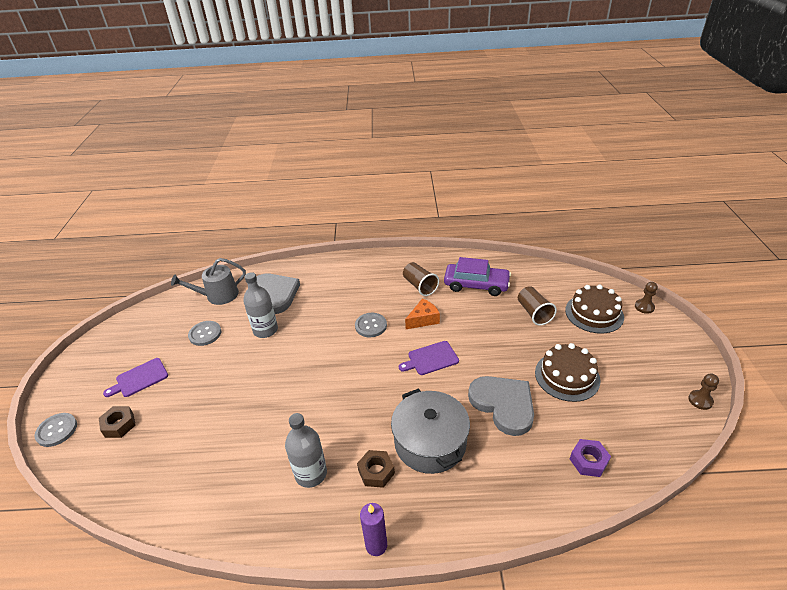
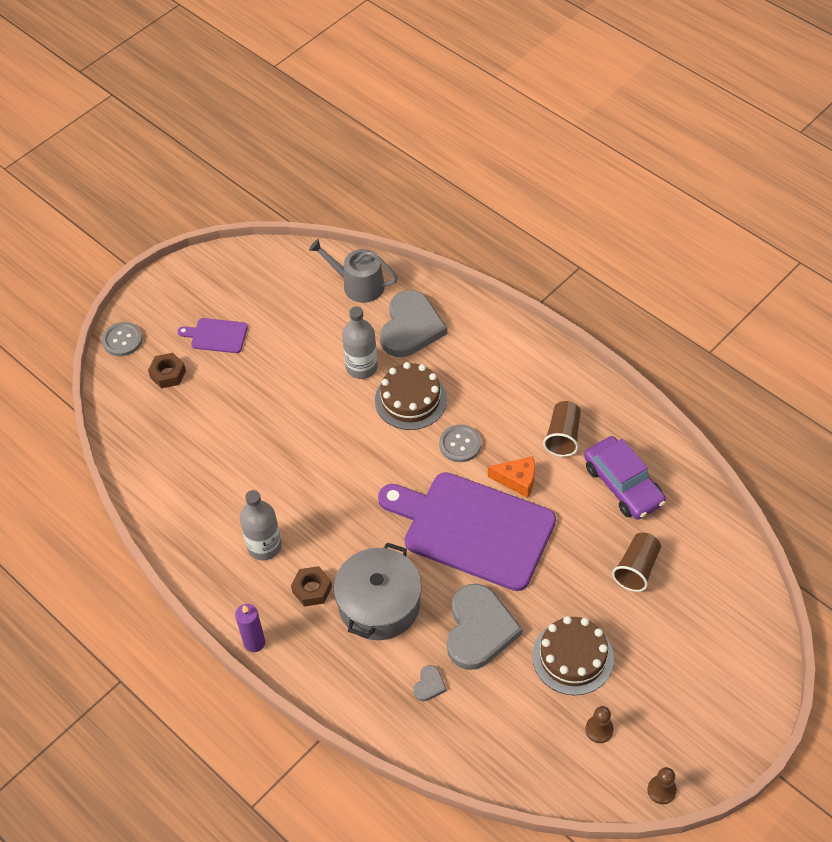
camera: 45 degrees right, 15 degrees up
(205, 334) = (307, 327): grey button -> none
(431, 359) = (472, 529): purple cutting board -> purple cutting board, size x2.34
(519, 461) = (429, 685): none -> grey heart
(588, 461) = (483, 737): purple nut -> none
(594, 313) = (699, 624): brown cake -> brown cake (410, 400)
(644, 307) = (765, 665): brown pawn -> brown pawn (599, 730)

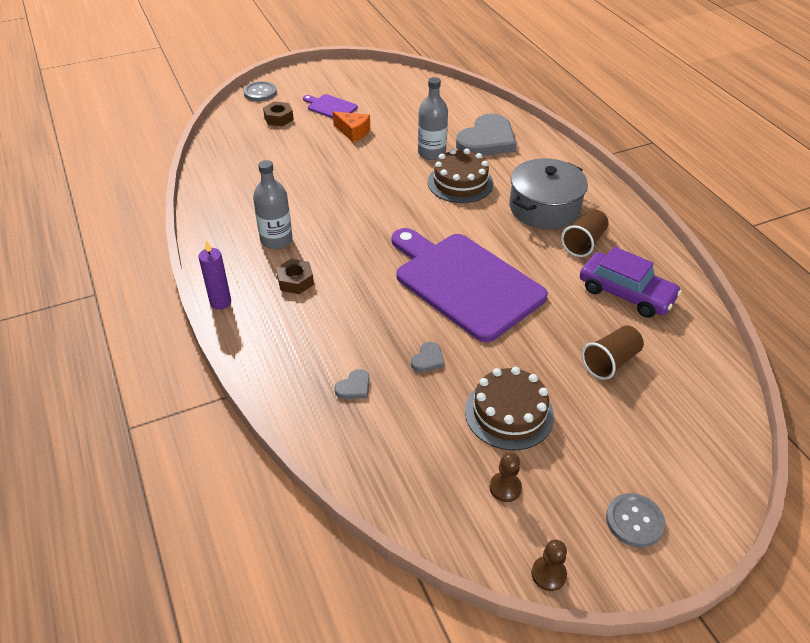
camera: 20 degrees right, 10 degrees down
(358, 285) = (459, 106): grey watering can -> none
(379, 604) = (347, 310): grey pot -> grey pot (544, 208)
(460, 444) = (486, 222): grey button -> grey button (634, 521)
(479, 629) = (428, 359): grey heart -> grey heart, size x0.42
(517, 480) = (525, 261): orange cheese -> orange cheese (353, 132)
(623, 485) = (626, 293): purple car -> purple car turned 45 degrees counterclockwise

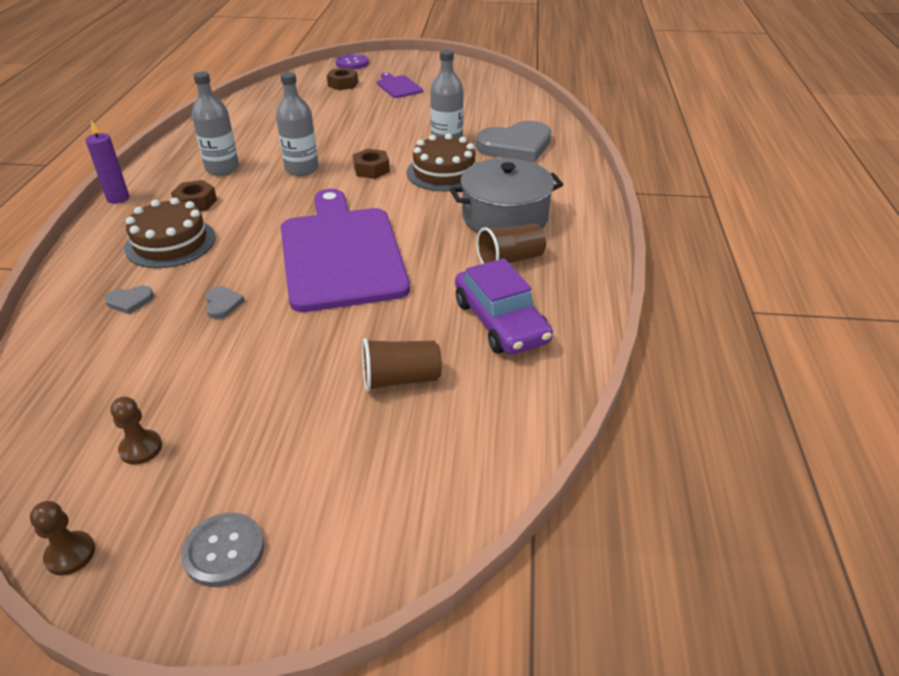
camera: 30 degrees right, 5 degrees down
(260, 92) = (352, 63): grey button -> purple button
(345, 217) = (301, 169): none -> grey bottle
(353, 132) = (394, 109): orange cheese -> none
(402, 199) = (371, 169): none -> brown nut
(428, 359) = (222, 304): grey heart -> grey heart turned 75 degrees counterclockwise
(509, 413) = (234, 382): brown cake -> brown cake (170, 243)

